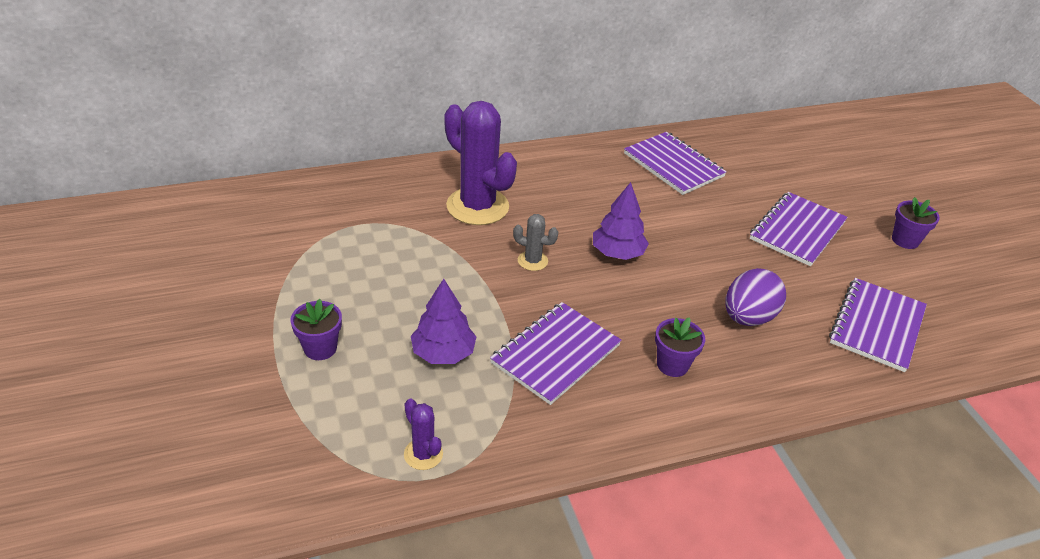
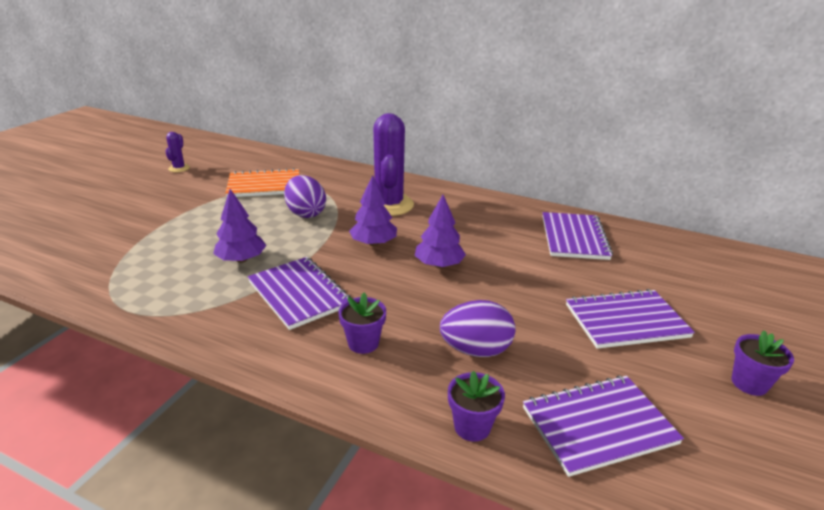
camera: 45 degrees right, 10 degrees down
(303, 248) = (264, 185): none -> orange notebook
(320, 348) = (192, 227): purple flower pot -> purple flower pot (472, 426)
(413, 261) = (306, 213): none -> purple egg
(423, 454) = (144, 297): purple cactus -> purple cactus (179, 168)
(532, 261) = (373, 243): grey cactus -> purple tree
(555, 354) = (299, 294): purple notebook -> purple notebook turned 60 degrees clockwise

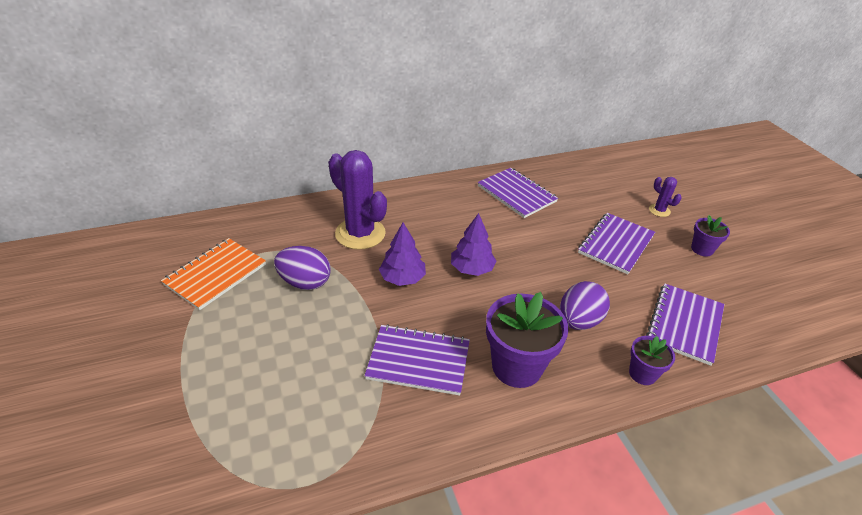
camera: 45 degrees left, 10 degrees up
(179, 168) = (76, 307): purple cactus -> purple cactus (659, 210)
(241, 259) = (324, 364): purple tree -> none
(363, 343) = (517, 366): purple flower pot -> purple flower pot, size x1.88

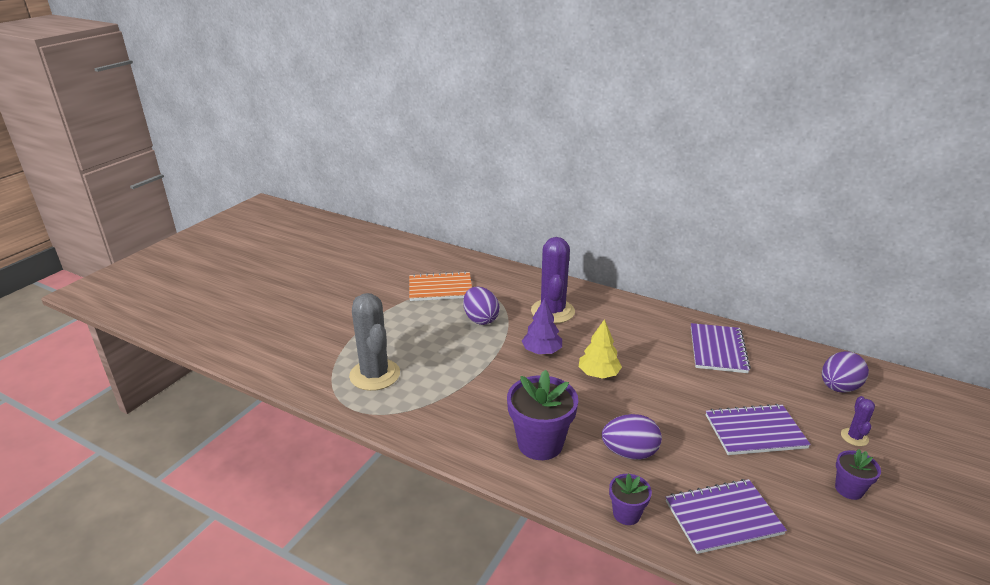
camera: 50 degrees right, 10 degrees down
(277, 424) = (375, 375): none -> grey cactus
(418, 361) = (485, 398): purple notebook -> none
(471, 269) = (598, 374): purple tree -> yellow tree
(610, 180) = (838, 388): none -> purple egg

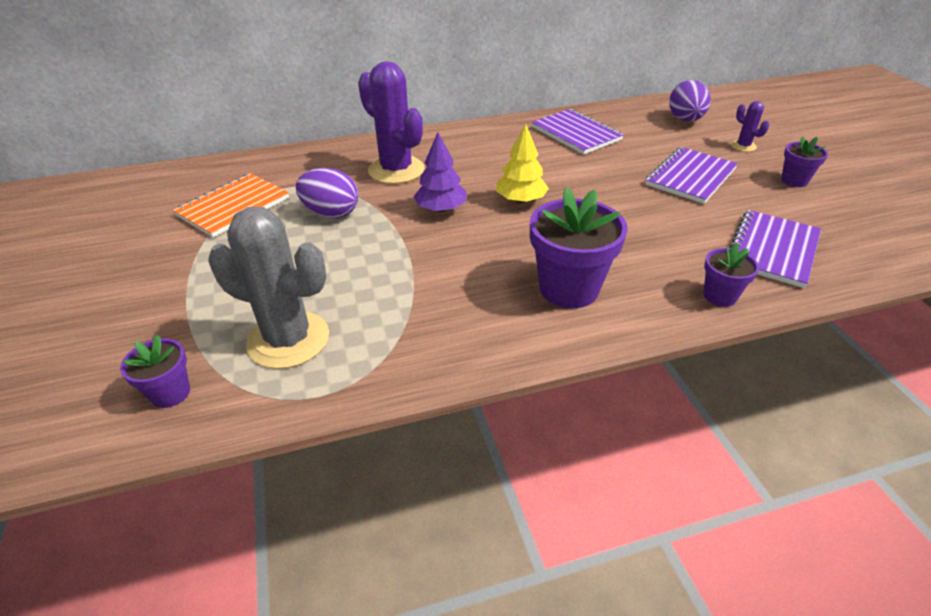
camera: 45 degrees left, 10 degrees up
(307, 367) = (170, 393): none -> purple flower pot
(629, 453) = (644, 247): purple egg -> none

